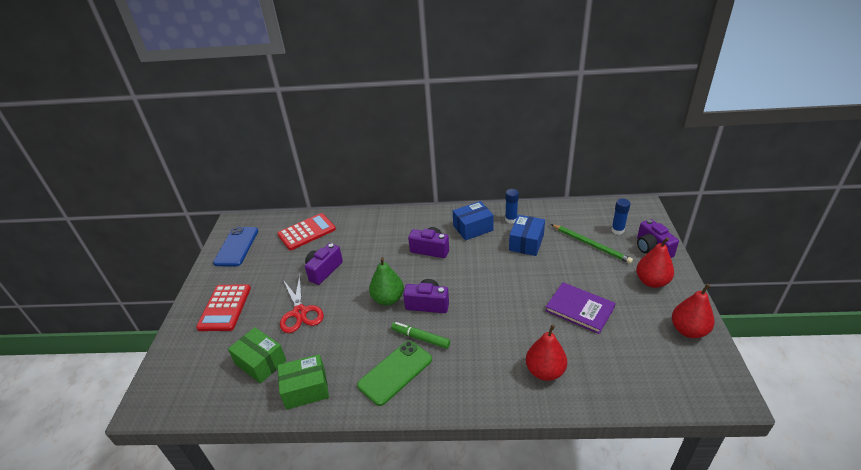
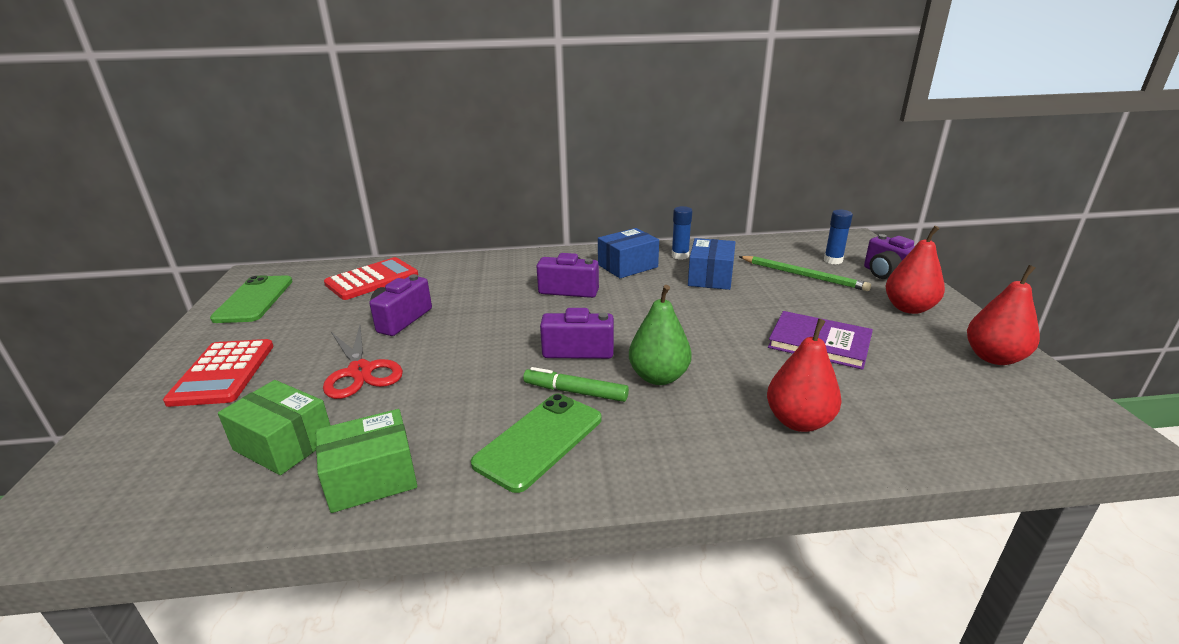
camera: 10 degrees left, 10 degrees down
(236, 246) = (254, 299): blue phone -> green phone
(388, 299) = (511, 347): green pear -> green pear (658, 377)

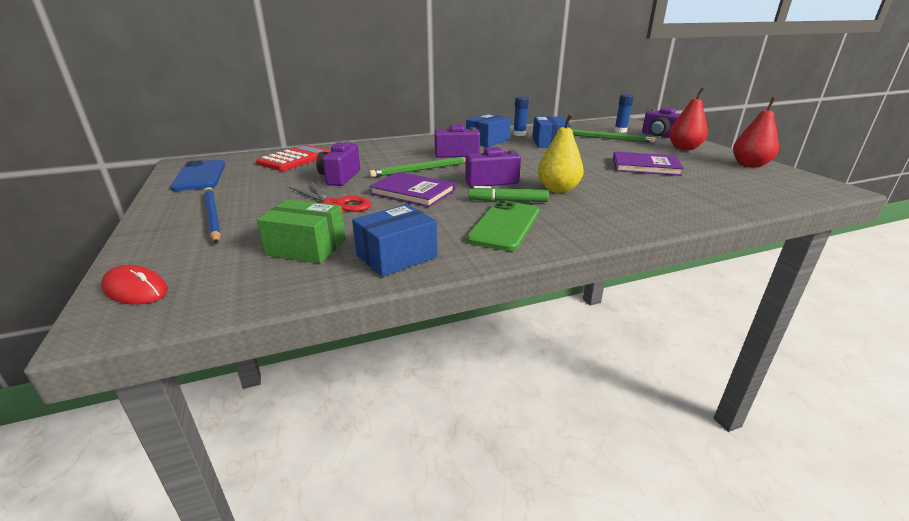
camera: 15 degrees left, 0 degrees up
(76, 485) = (135, 289): none -> red mouse
(223, 373) = (213, 216): red calculator -> blue pencil
(254, 299) = (200, 176): green phone -> blue phone
(371, 478) = (396, 256): green box -> blue box
(467, 358) = (412, 192): none -> purple book
(506, 315) = (421, 169): none -> green pencil
(658, 377) = (558, 189): green pear -> yellow pear
(798, 421) = (664, 200): red pear -> none

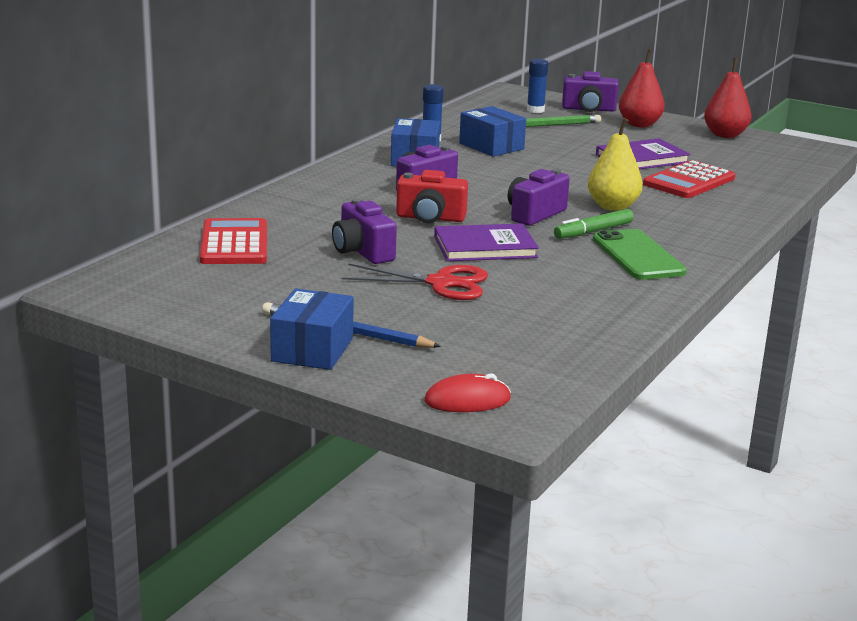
camera: 40 degrees left, 5 degrees down
(200, 176) = (175, 298): blue phone -> none
(306, 247) = (519, 325): green box -> none
(396, 256) = (609, 307): blue box -> blue box (312, 349)
(421, 169) = (430, 218): green pencil -> red camera
(657, 187) = (689, 181): none -> red calculator

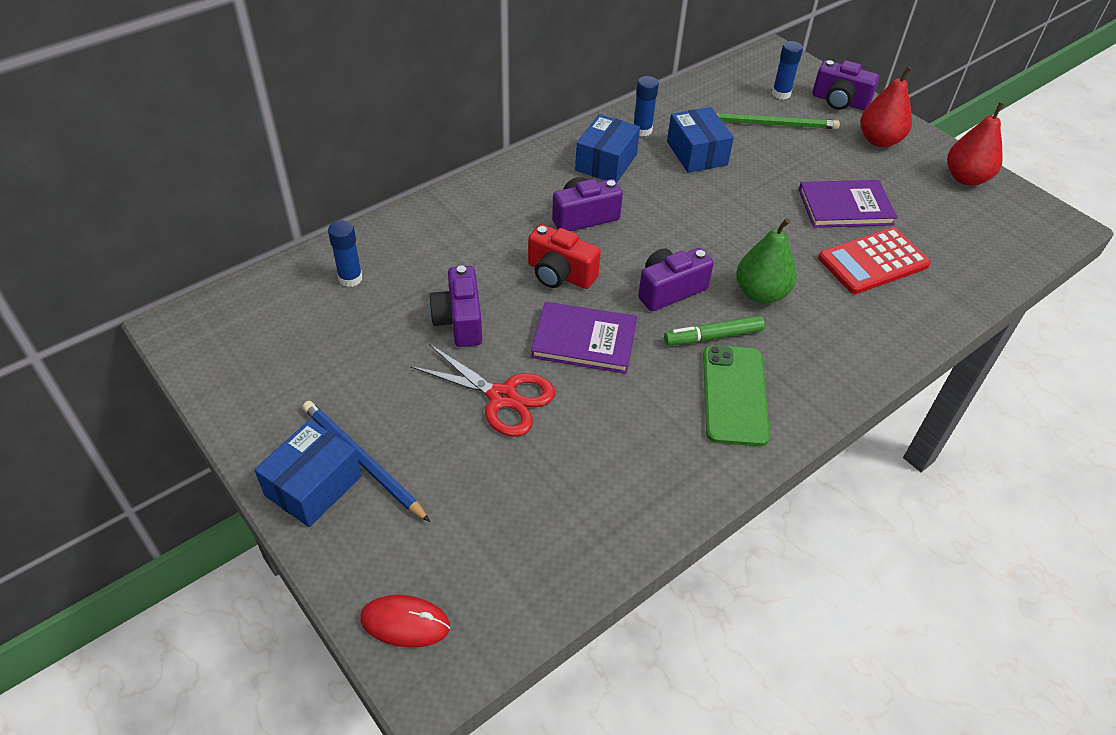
camera: 20 degrees right, 25 degrees up
(234, 243) = (350, 278): red calculator -> blue glue stick
(612, 206) = (761, 293): yellow pear -> green pear

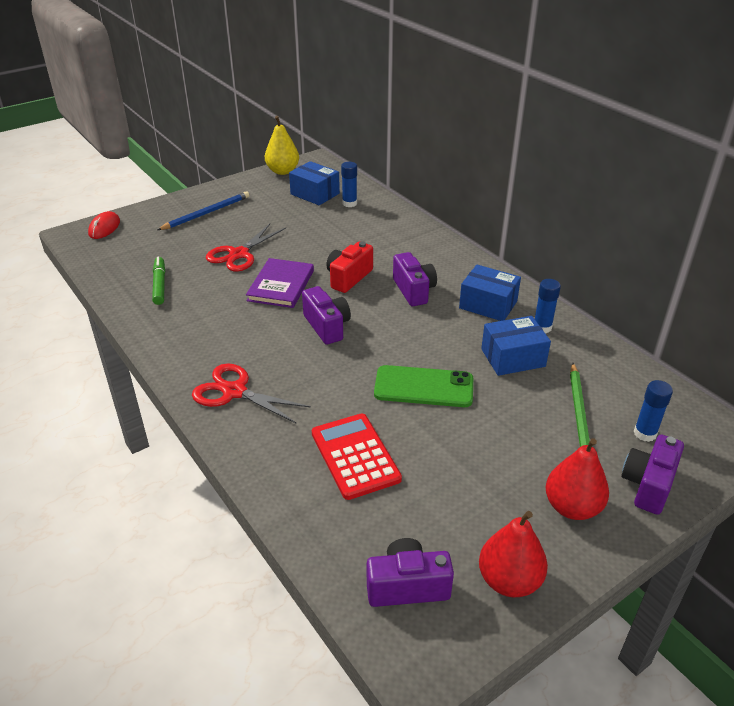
camera: 95 degrees right, 10 degrees down
(212, 368) = (282, 171): none -> yellow pear
(313, 486) = (195, 201): blue box -> blue box (315, 194)
(459, 321) = (307, 239): purple camera -> purple camera (407, 586)
(714, 336) = (273, 343): green marker -> green marker (159, 285)
(734, 395) = (214, 347): green phone -> green phone (423, 387)
(761, 293) = (318, 374): green pear -> none
(811, 363) = (234, 392): none -> red scissors
(845, 207) = (440, 451): purple book -> none

